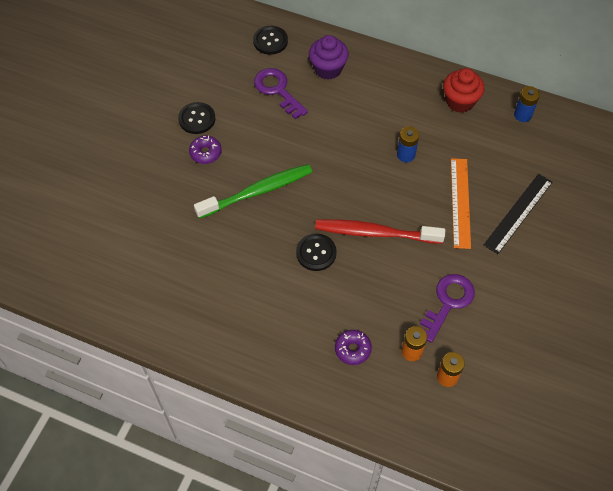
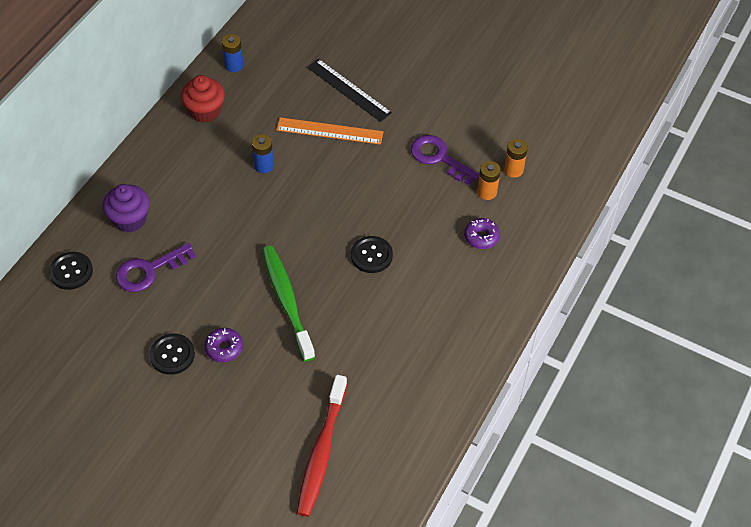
camera: 85 degrees left, 5 degrees down
(375, 233) = (355, 203): red toothbrush -> red toothbrush (322, 451)

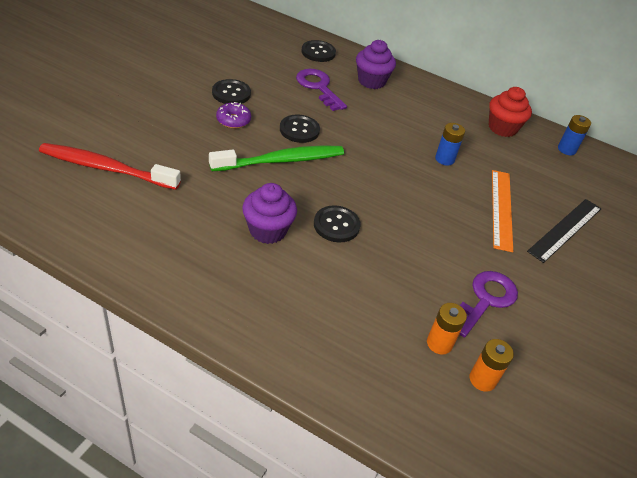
camera: 85 degrees right, 10 degrees down
(233, 287) = (299, 130): none -> black button
(387, 307) = (267, 230): none -> purple cupcake
(481, 237) = (366, 328): purple donut -> none

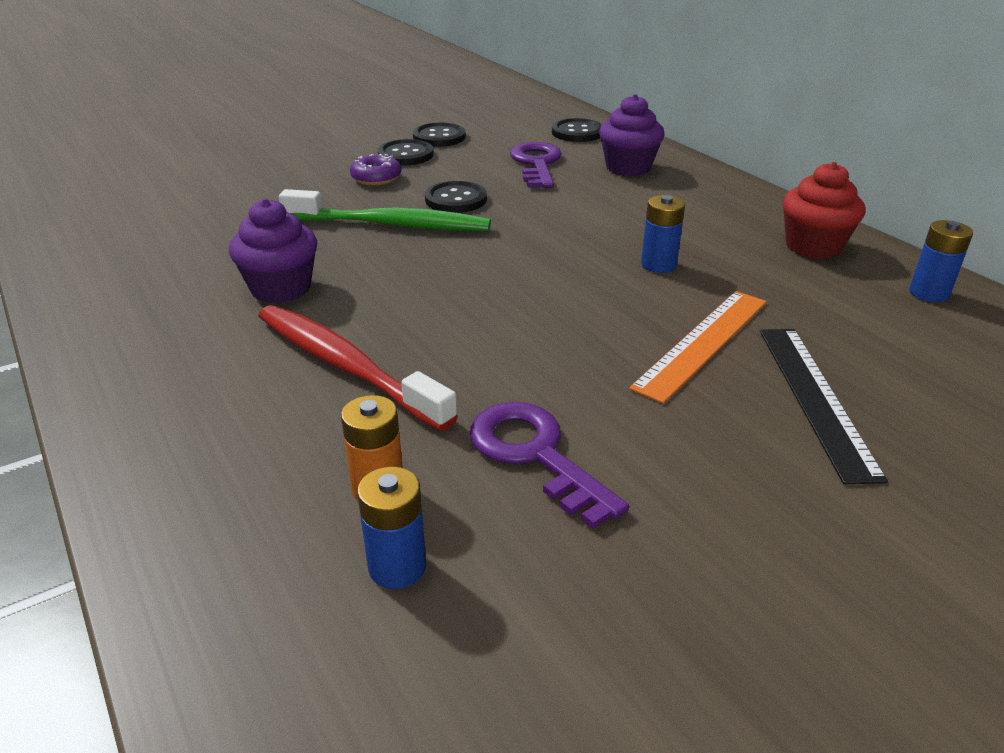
camera: 35 degrees right, 10 degrees down
(106, 168) = (166, 196): red toothbrush -> red toothbrush (345, 366)
(336, 225) = (386, 303): black button -> black button (439, 137)
(482, 379) = (397, 567): orange battery -> blue battery
(485, 300) = (535, 454): purple key -> purple key turned 105 degrees counterclockwise
(565, 229) = (815, 398): black ruler -> black ruler turned 75 degrees counterclockwise

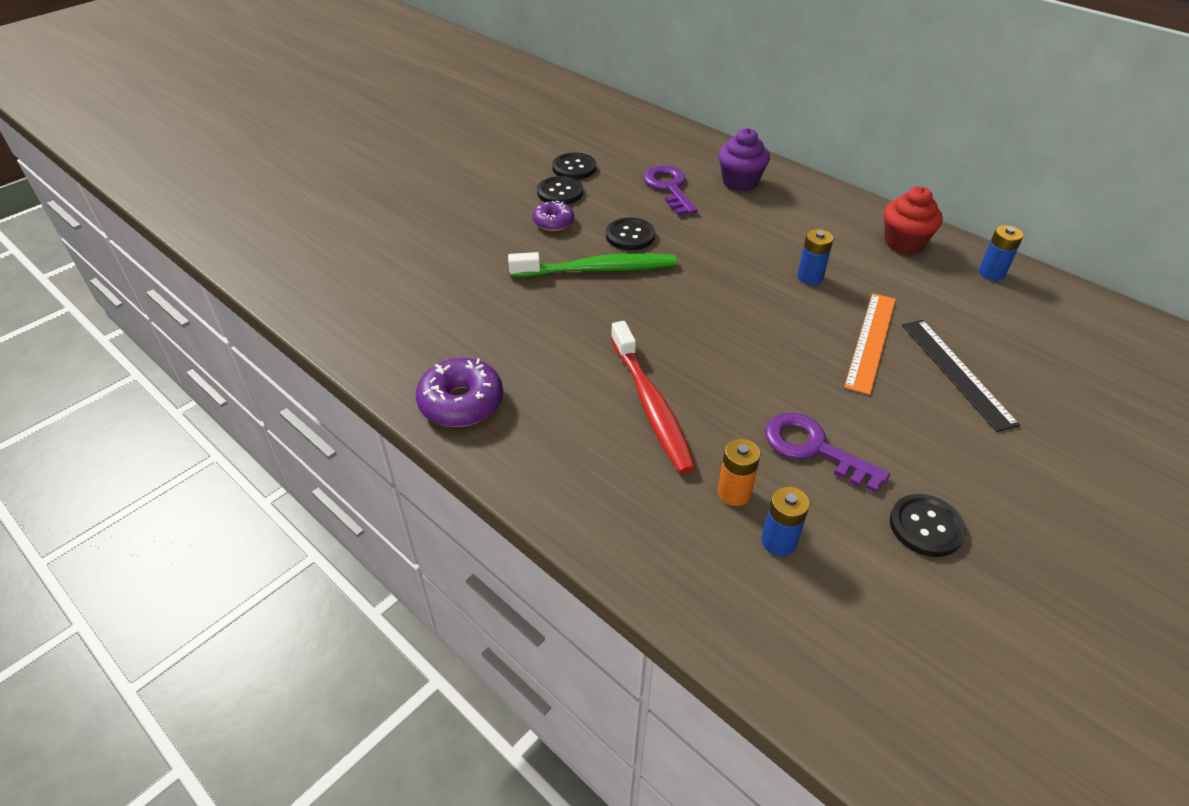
camera: 15 degrees left, 10 degrees up
(116, 326) = (461, 402): none -> purple donut
(281, 288) = (557, 346): purple cupcake -> none
(345, 366) = (651, 405): red toothbrush -> red toothbrush turned 135 degrees counterclockwise
(577, 132) = (681, 147): black button -> black button (926, 527)

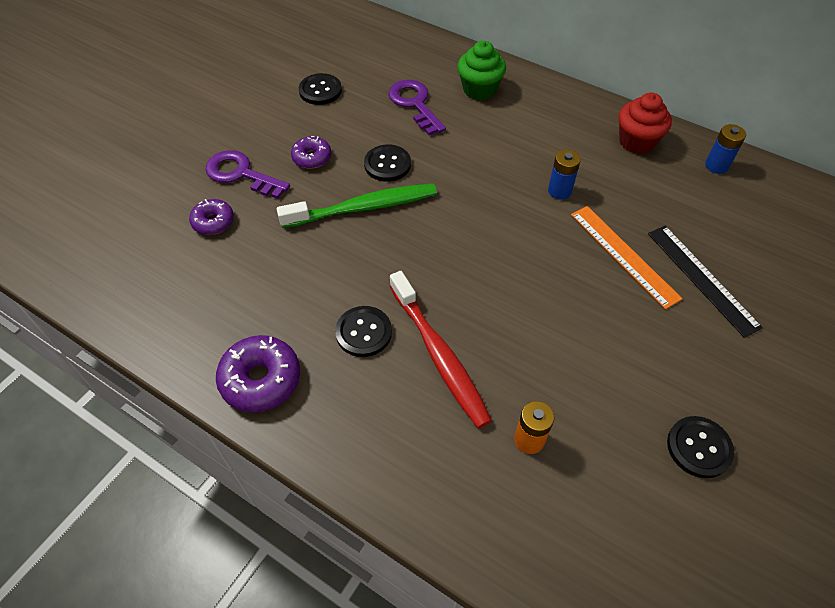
camera: 10 degrees left, 10 degrees up
(443, 265) = (213, 222): none -> purple donut
(560, 192) = (312, 121): black button -> black button (363, 332)
(740, 182) = (479, 89): purple cupcake -> green cupcake
(779, 541) = (576, 485): blue battery -> none
(813, 448) = (591, 380): purple key -> purple key (241, 174)
(871, 341) = (624, 255): orange ruler -> orange ruler turned 45 degrees counterclockwise

